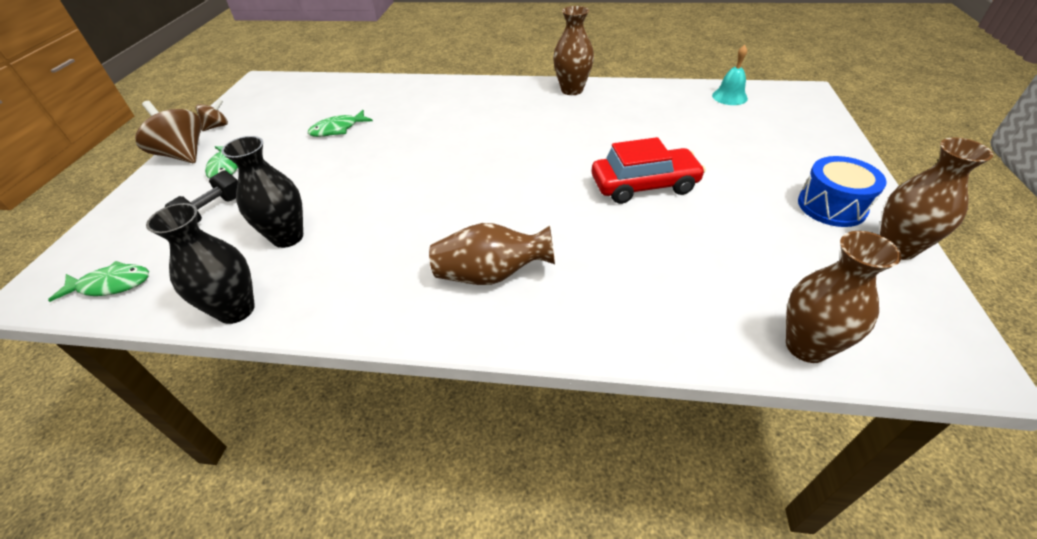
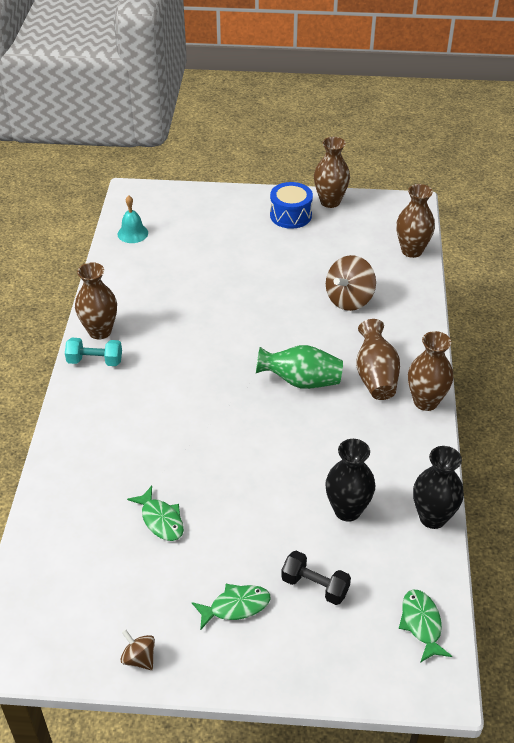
camera: 95 degrees left, 0 degrees up
(183, 154) = (207, 668): brown spinning top -> brown spinning top (349, 299)
(432, 325) = (425, 401): none -> brown vase
(490, 209) = (301, 381): none -> green vase
(532, 90) = (95, 361): none -> turquoise dumbbell
(644, 185) = (268, 295): red car -> none

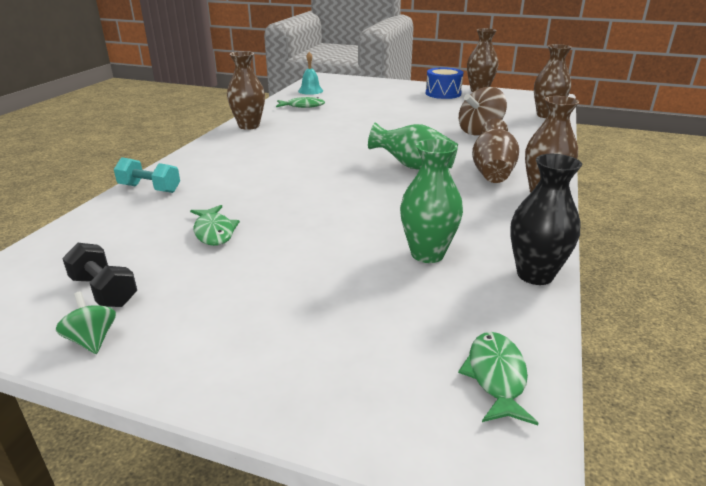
camera: 15 degrees right, 15 degrees down
(95, 361) = (232, 138): turquoise dumbbell -> turquoise dumbbell (150, 189)
(139, 658) = (92, 340): brown spinning top -> green spinning top
(235, 606) = (246, 312): green fish -> green fish (302, 106)
(315, 586) = (358, 311): black dumbbell -> black dumbbell (104, 291)
(347, 510) = (427, 254): black vase -> green vase

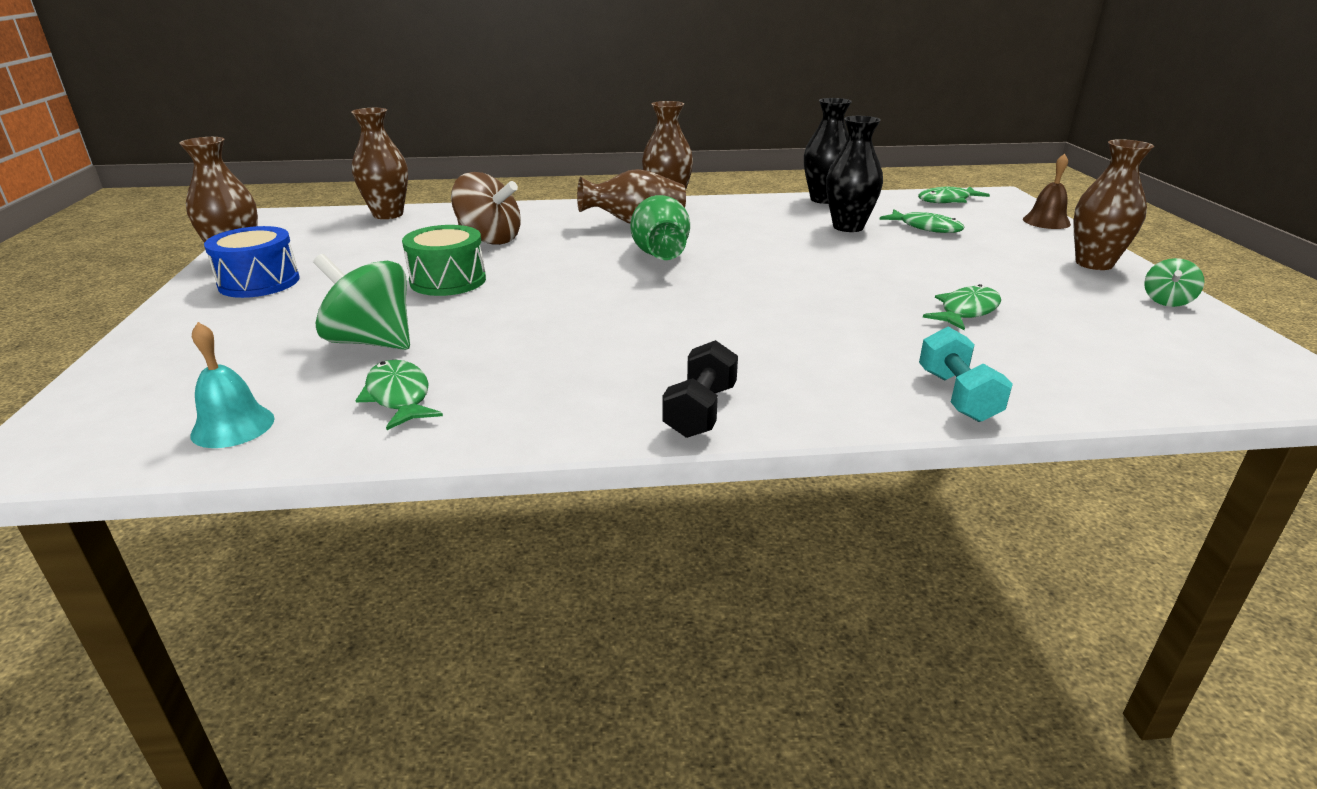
camera: 115 degrees left, 0 degrees up
(104, 291) = (1132, 322): black dumbbell -> black dumbbell (700, 411)
(249, 126) = (588, 416): brown vase -> brown vase (1094, 264)
(347, 424) = (1046, 221): none -> brown bell
(356, 105) = (371, 341): none -> green spinning top
(394, 299) = (926, 228): none -> green fish
(415, 119) = (448, 281): none -> green drum
(427, 254) = (848, 227): green vase -> black vase

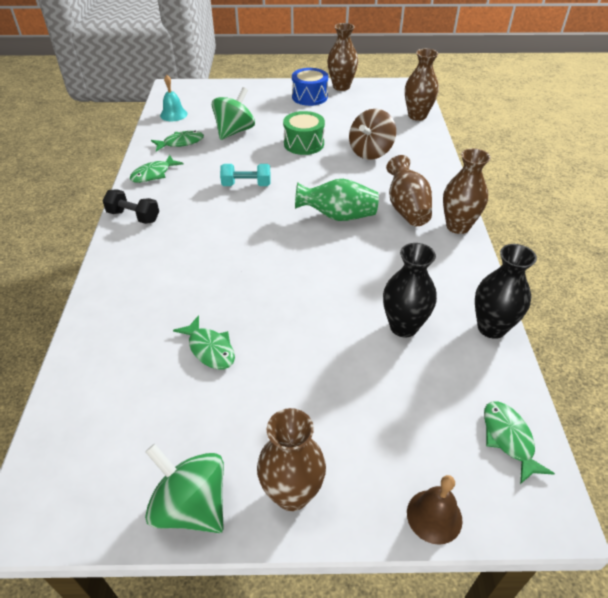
camera: 95 degrees right, 15 degrees up
(926, 228) = (404, 385): green fish -> green fish (153, 174)
(957, 396) = (106, 306): turquoise dumbbell -> turquoise dumbbell (246, 185)
(1166, 301) = (191, 506): green spinning top -> green spinning top, size x1.87

